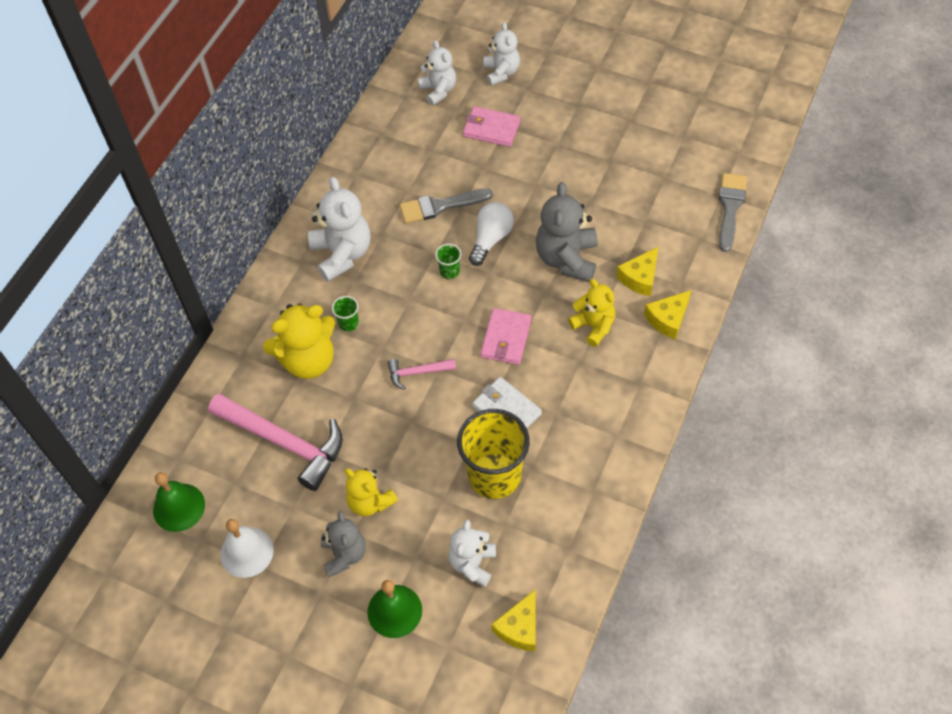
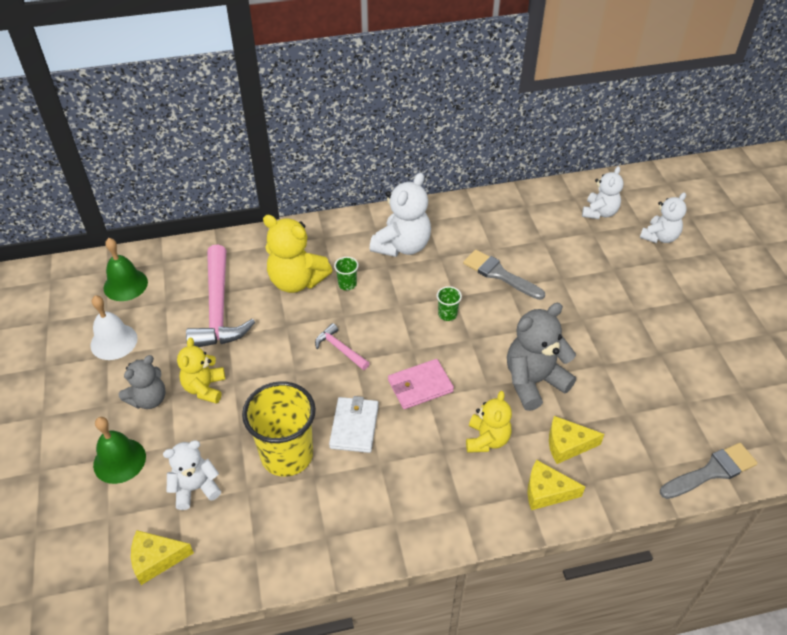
camera: 50 degrees right, 10 degrees down
(491, 129) = (602, 262): pink wallet -> none
(491, 239) = (502, 322): white light bulb -> none

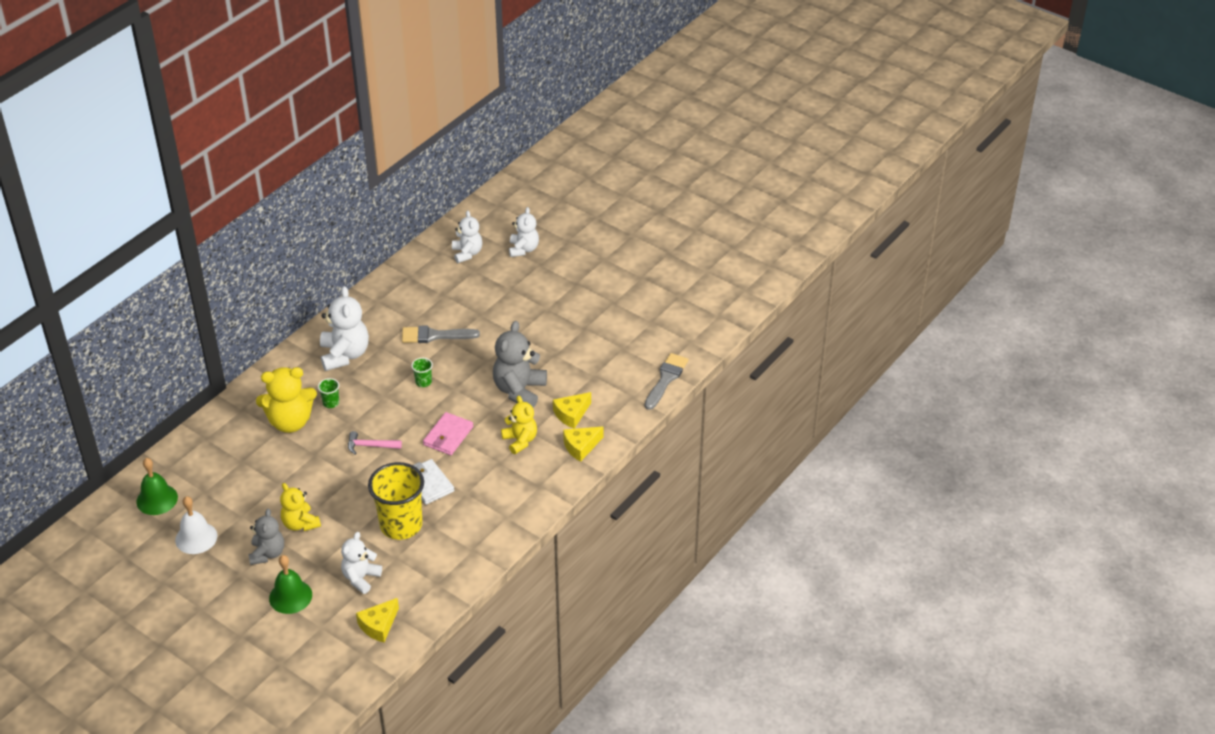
camera: 40 degrees left, 5 degrees down
(218, 309) = (251, 473): pink hammer -> none

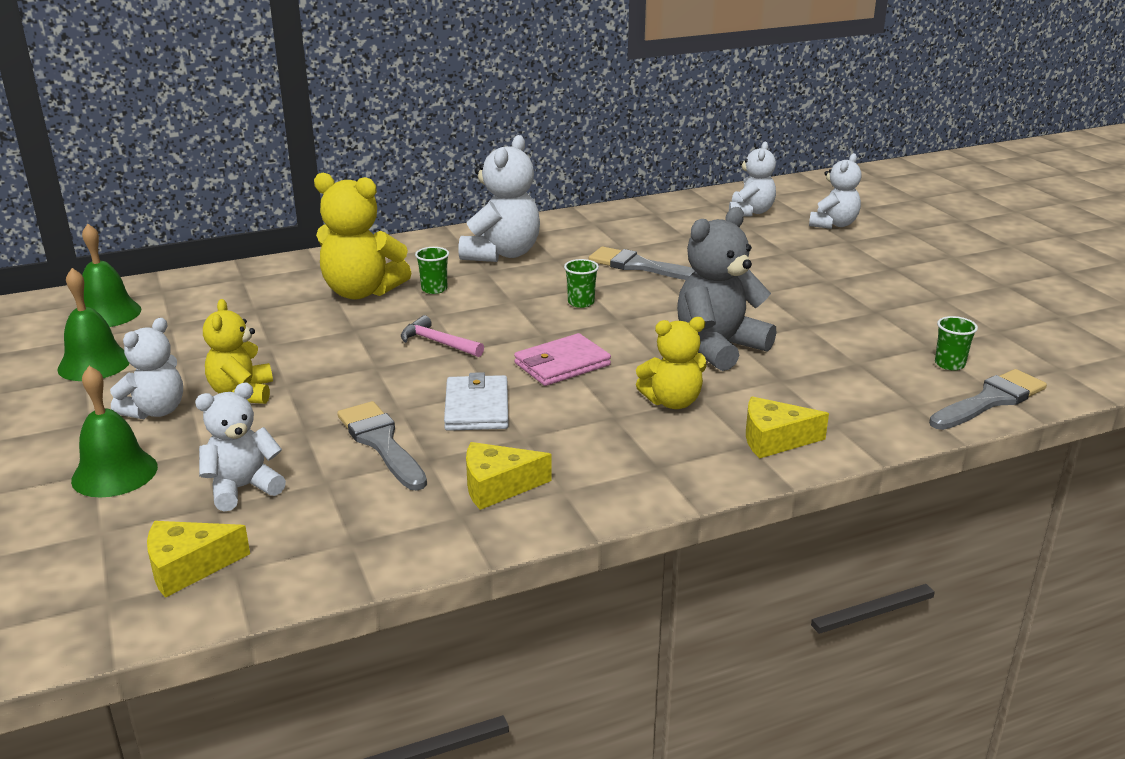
camera: 30 degrees right, 15 degrees down
(196, 538) = (94, 364): white bell -> green bell
(267, 553) = (155, 411): grey teddy bear -> white teddy bear
(401, 525) = (381, 443): yellow cup -> grey brush
(520, 441) = (672, 402): yellow teddy bear -> yellow teddy bear turned 75 degrees clockwise
(571, 414) = (786, 396): yellow cheese -> yellow cheese (498, 486)
(638, 359) = (949, 364): none -> green cup

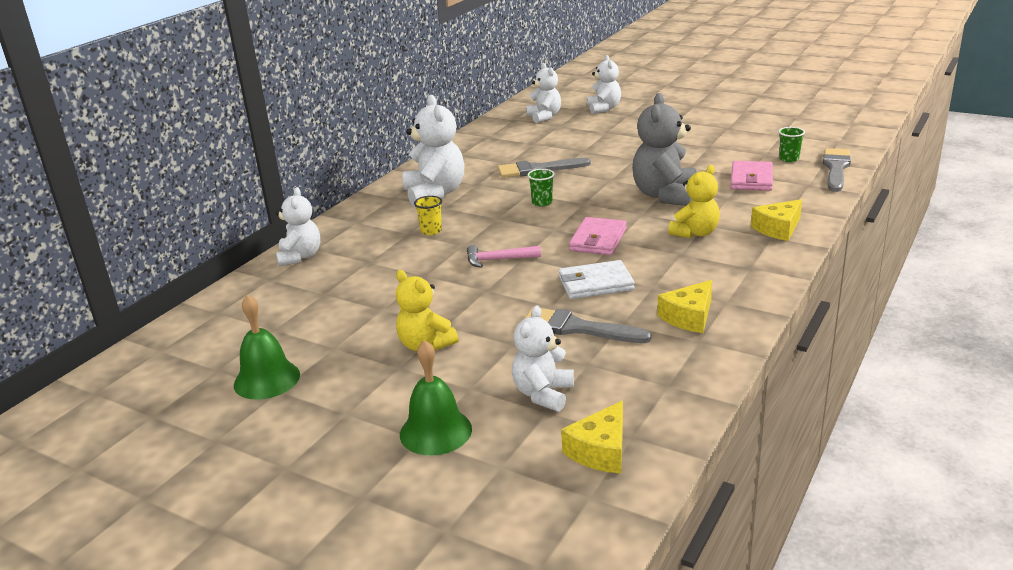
camera: 35 degrees left, 0 degrees up
(107, 313) = (203, 345): green bell -> none
(155, 411) = (384, 383): white teddy bear -> white teddy bear (300, 257)
(361, 292) = (382, 252): yellow teddy bear -> none
(434, 289) = (431, 231): green cup -> yellow cup
(477, 407) = (595, 284): white wallet -> white wallet turned 60 degrees counterclockwise
(853, 369) = (751, 179): none -> pink wallet

